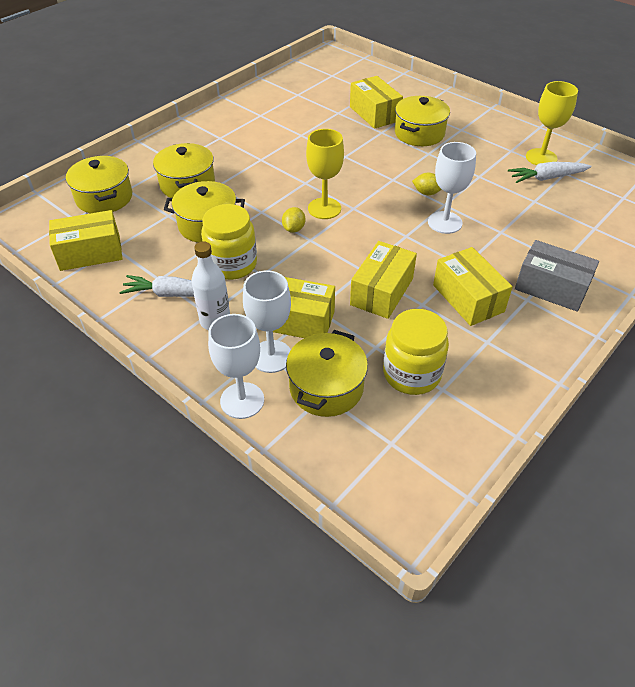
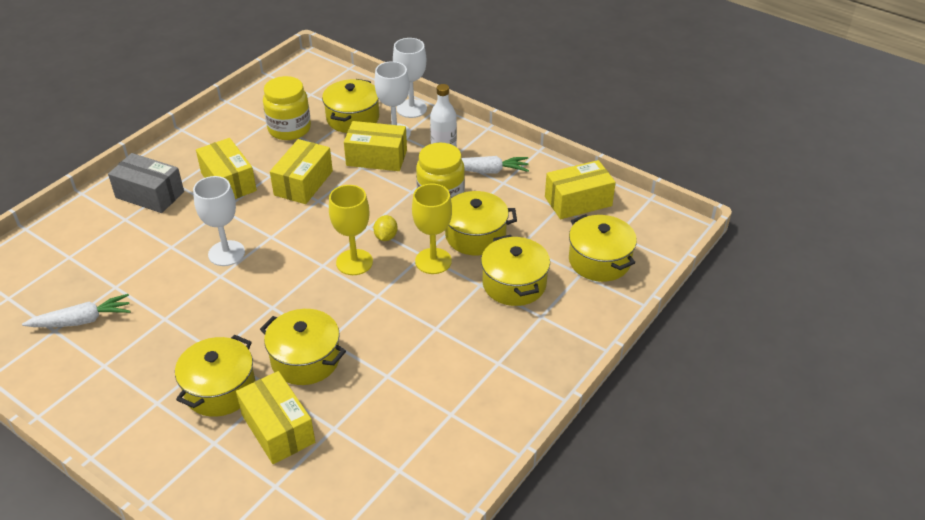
camera: 175 degrees right, 5 degrees down
(360, 146) = (305, 359): none -> yellow pot
(426, 193) = (236, 289): yellow lemon -> none
(541, 157) = (70, 354): yellow goblet -> yellow goblet (433, 261)

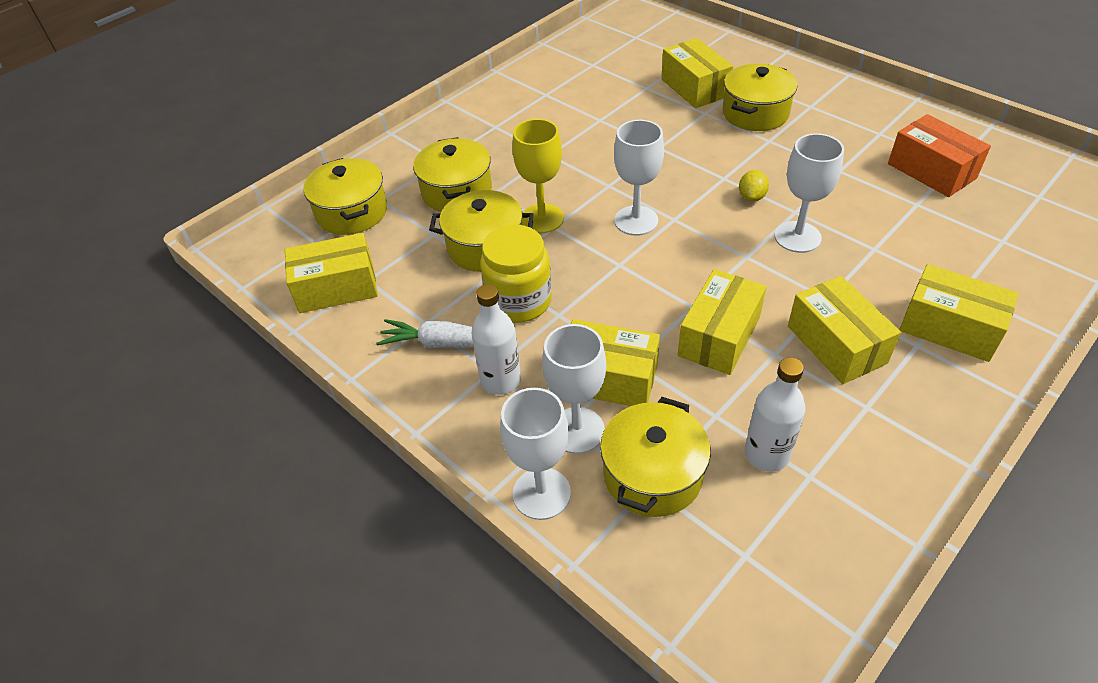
camera: 170 degrees left, 5 degrees up
(82, 320) = (931, 171): white carrot -> orange box
(150, 194) = (949, 328): grey box -> yellow box
(289, 129) = (766, 454): yellow jar -> white bottle
(305, 359) = (679, 133): yellow pot -> none
(354, 262) = (636, 220): yellow goblet -> white goblet
(386, 237) = (597, 250): yellow lemon -> yellow lemon (751, 197)

